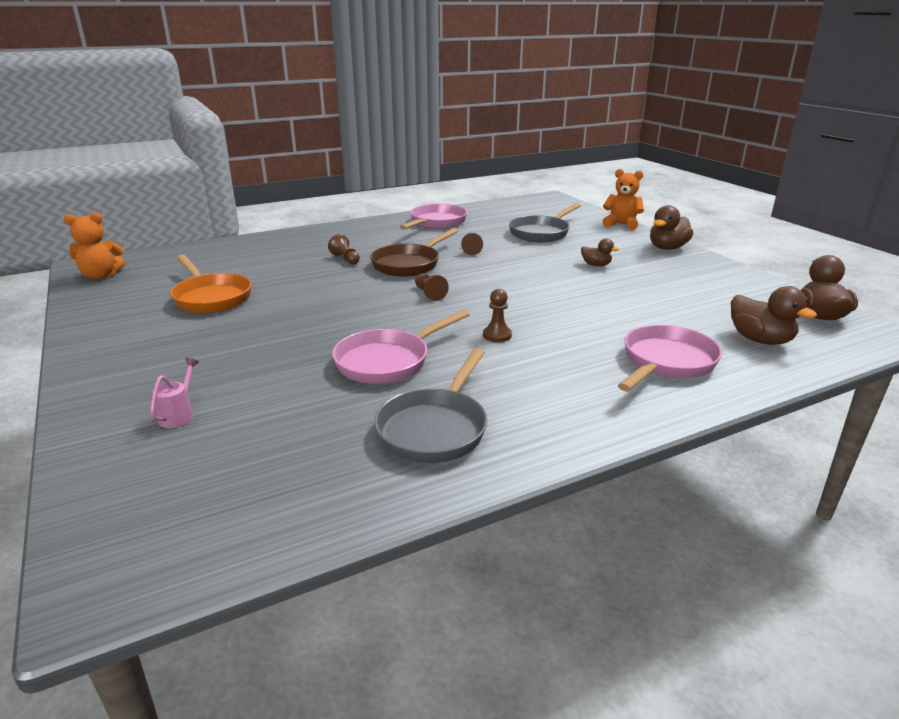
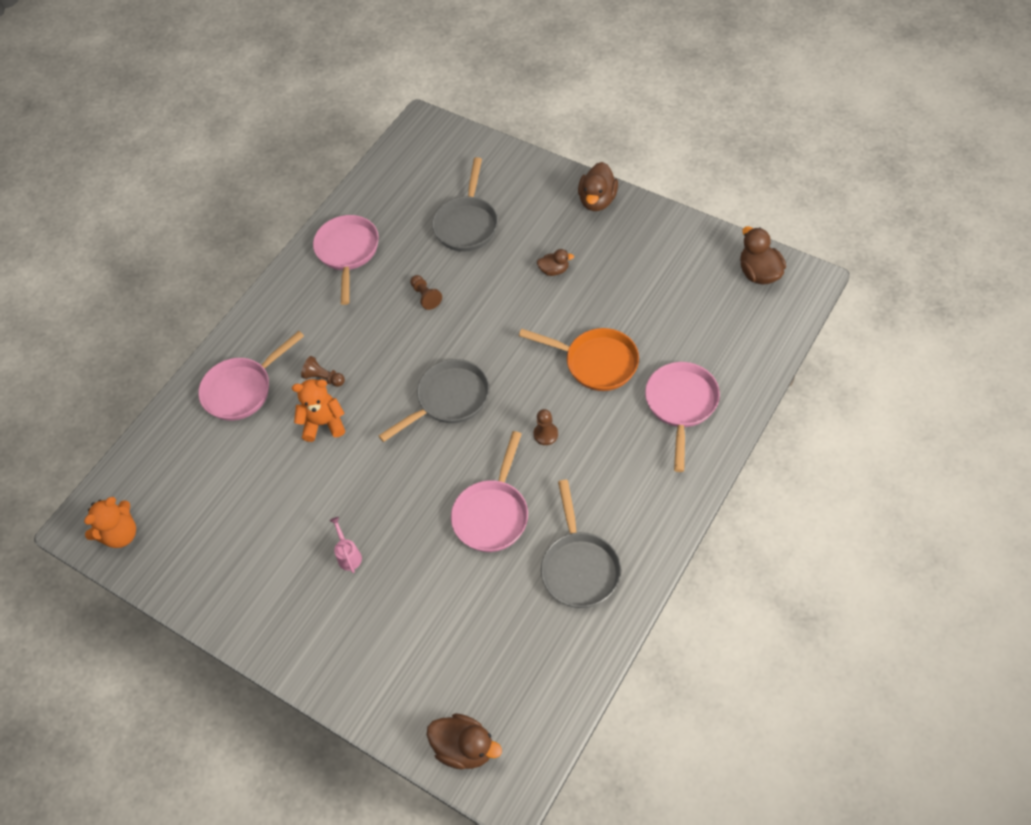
camera: 25 degrees left, 30 degrees up
(179, 414) = (405, 653): pink watering can -> pink watering can (348, 555)
(211, 297) = (267, 509): orange pan -> orange pan (596, 362)
(283, 248) = (242, 389): none -> pink pan
(409, 264) = (391, 356): brown pan -> none
(429, 294) = (449, 400): brown pawn -> grey pan
(621, 224) = (531, 164): orange teddy bear -> orange teddy bear (323, 423)
(760, 340) = (730, 336): brown duck -> brown duck (465, 748)

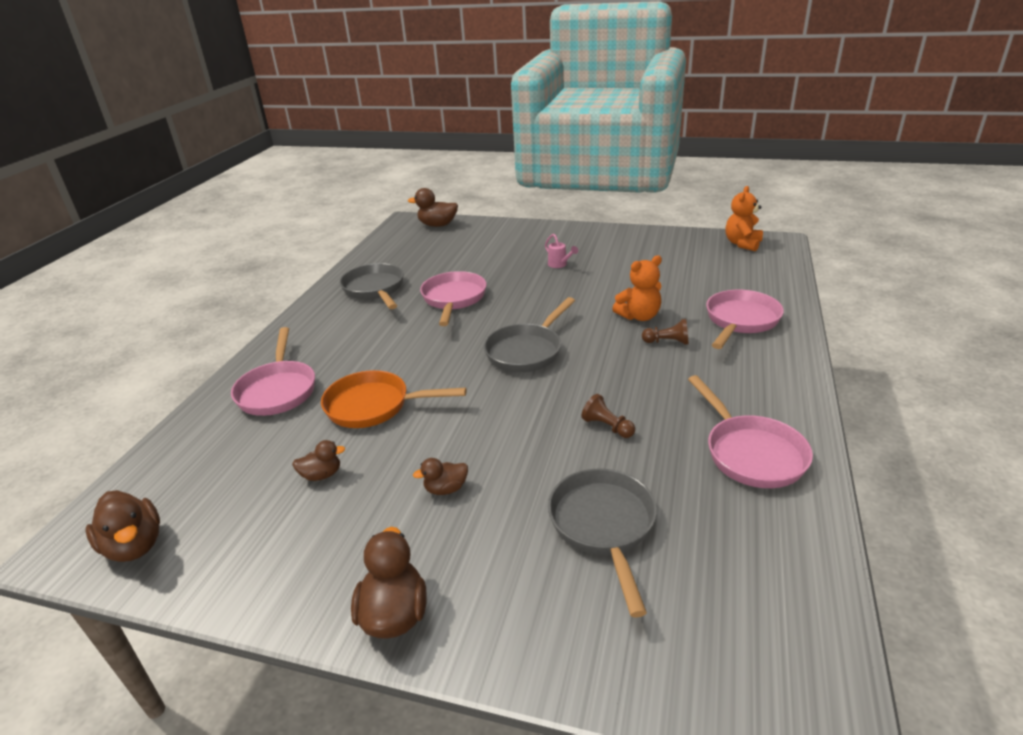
camera: 160 degrees right, 25 degrees down
(545, 434) = (419, 347): brown pawn -> none
(639, 301) = (321, 475): none -> brown duck

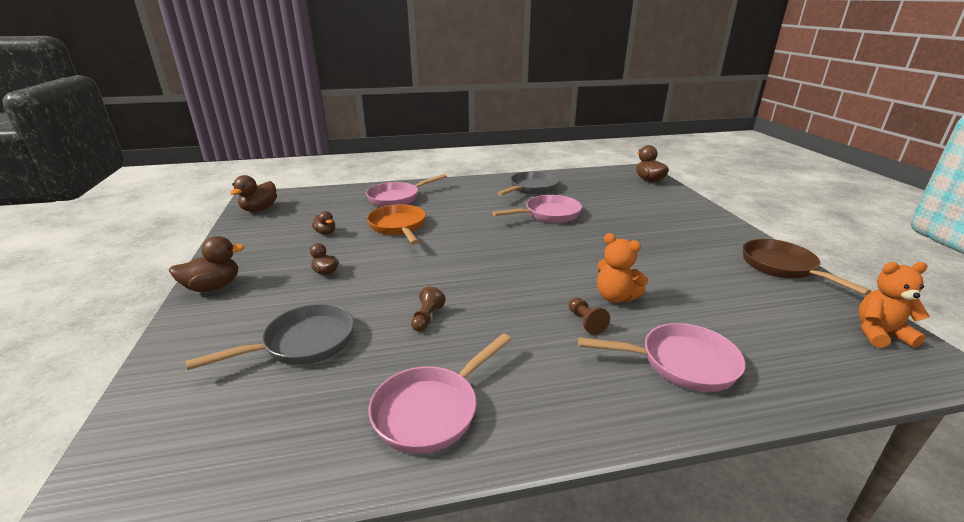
camera: 60 degrees right, 5 degrees down
(527, 351) = (505, 259): grey pan -> none
(559, 265) = (657, 239): pink watering can -> none
(645, 237) = (782, 267): none -> brown pan

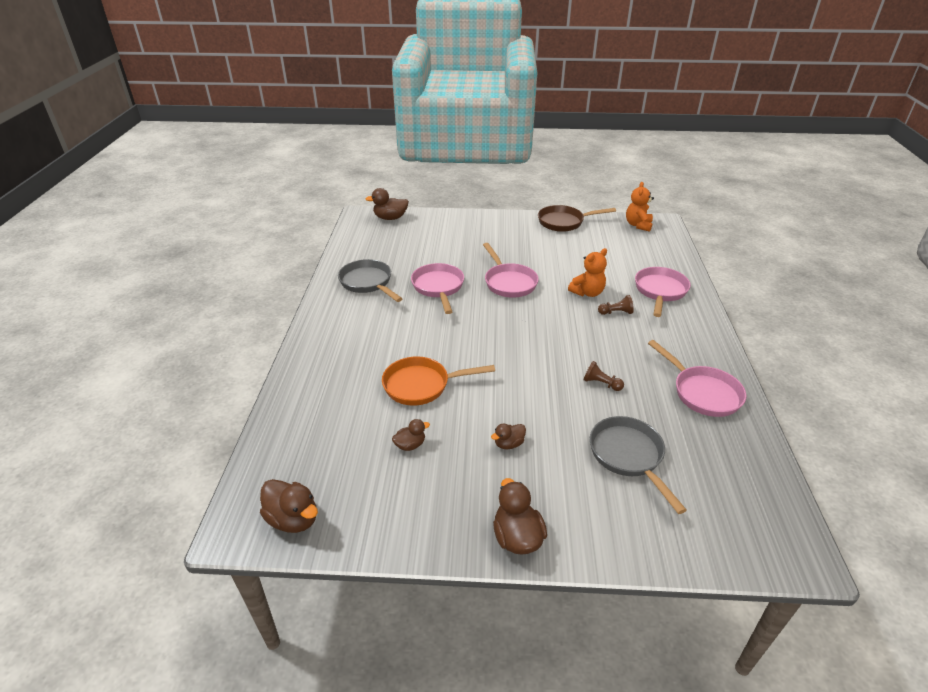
camera: 75 degrees left, 10 degrees up
(397, 198) = (335, 380): pink pan -> pink pan (509, 282)

